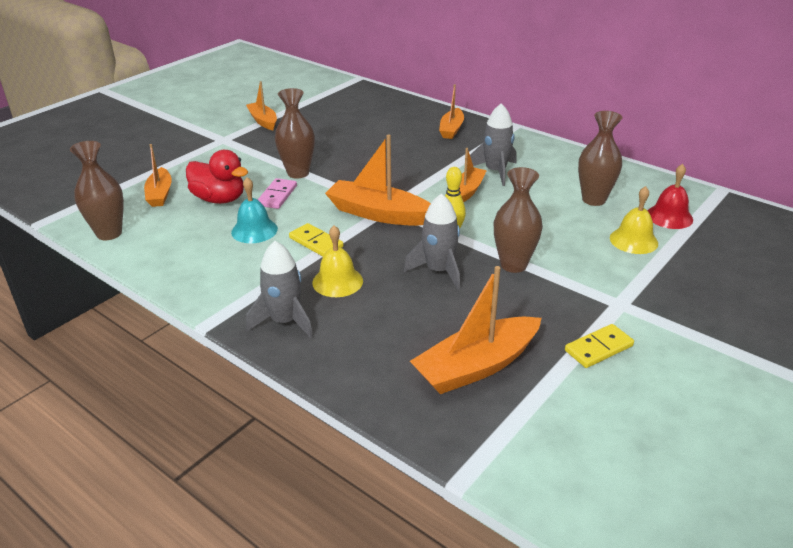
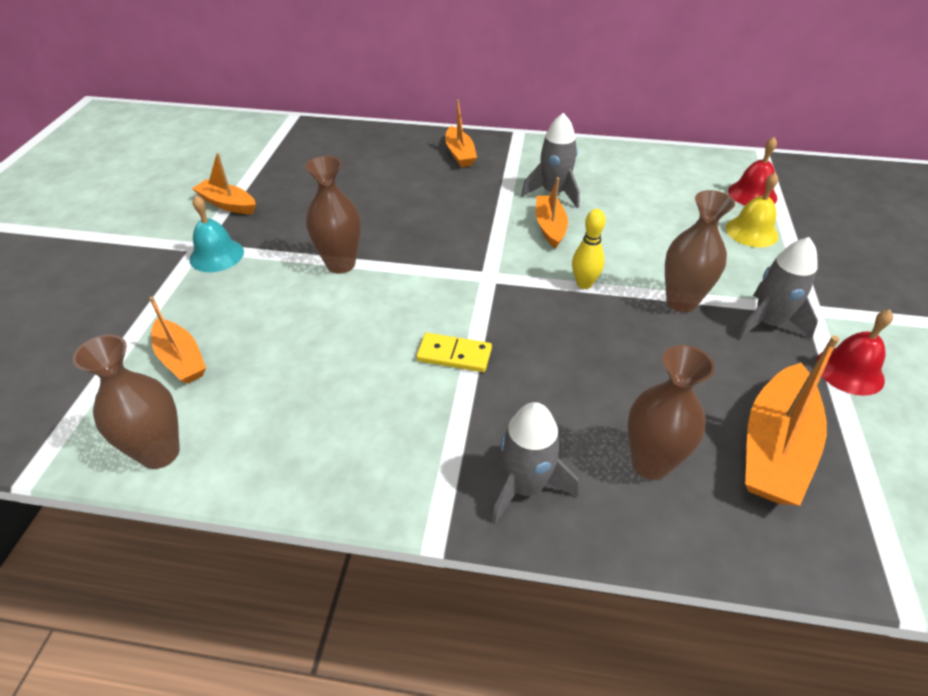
camera: 30 degrees left, 10 degrees up
(219, 199) = (274, 337): red duck -> none
(254, 230) = (363, 367): turquoise bell -> turquoise bell (216, 255)
(277, 196) = (345, 305): pink domino -> none
(337, 281) = (530, 400): yellow bell -> none
(378, 214) = (486, 288): orange boat -> none
(438, 271) = (620, 339): grey rocket -> grey rocket (768, 323)
(593, 200) = (673, 197): brown vase -> brown vase (650, 463)
(599, 348) = (850, 371): yellow domino -> red bell

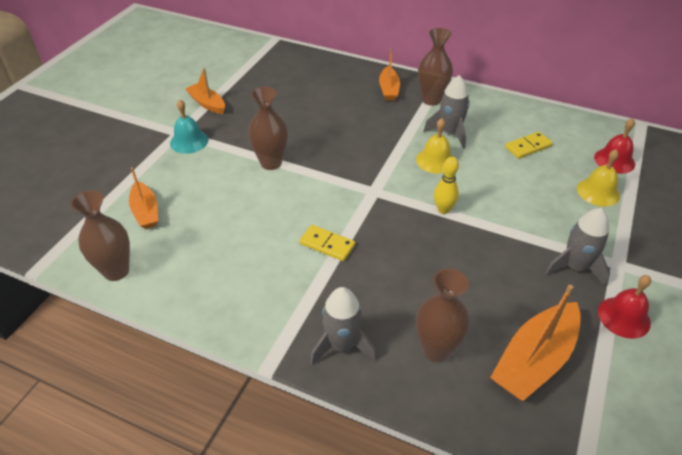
camera: 15 degrees right, 0 degrees up
(550, 227) = (435, 160): orange boat -> yellow bell
(651, 194) = (528, 147): none -> yellow domino
(681, 302) = (513, 238): brown vase -> brown vase (431, 100)

